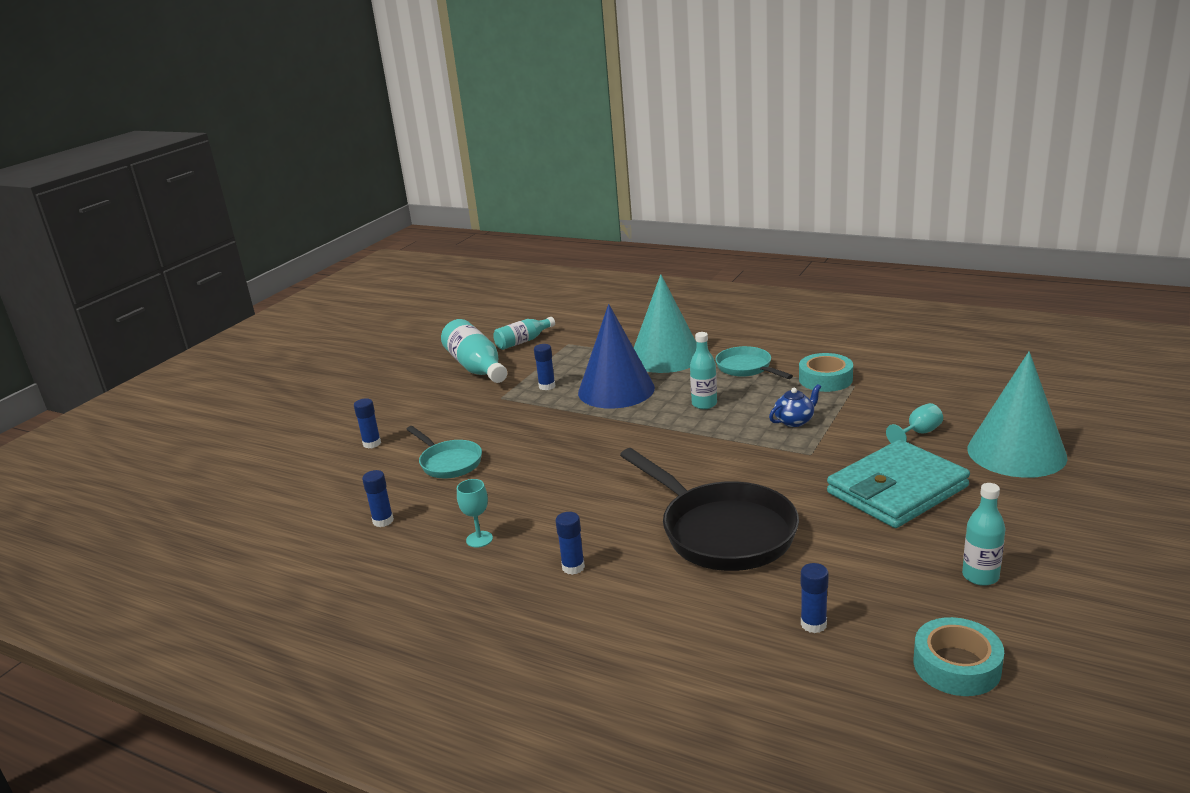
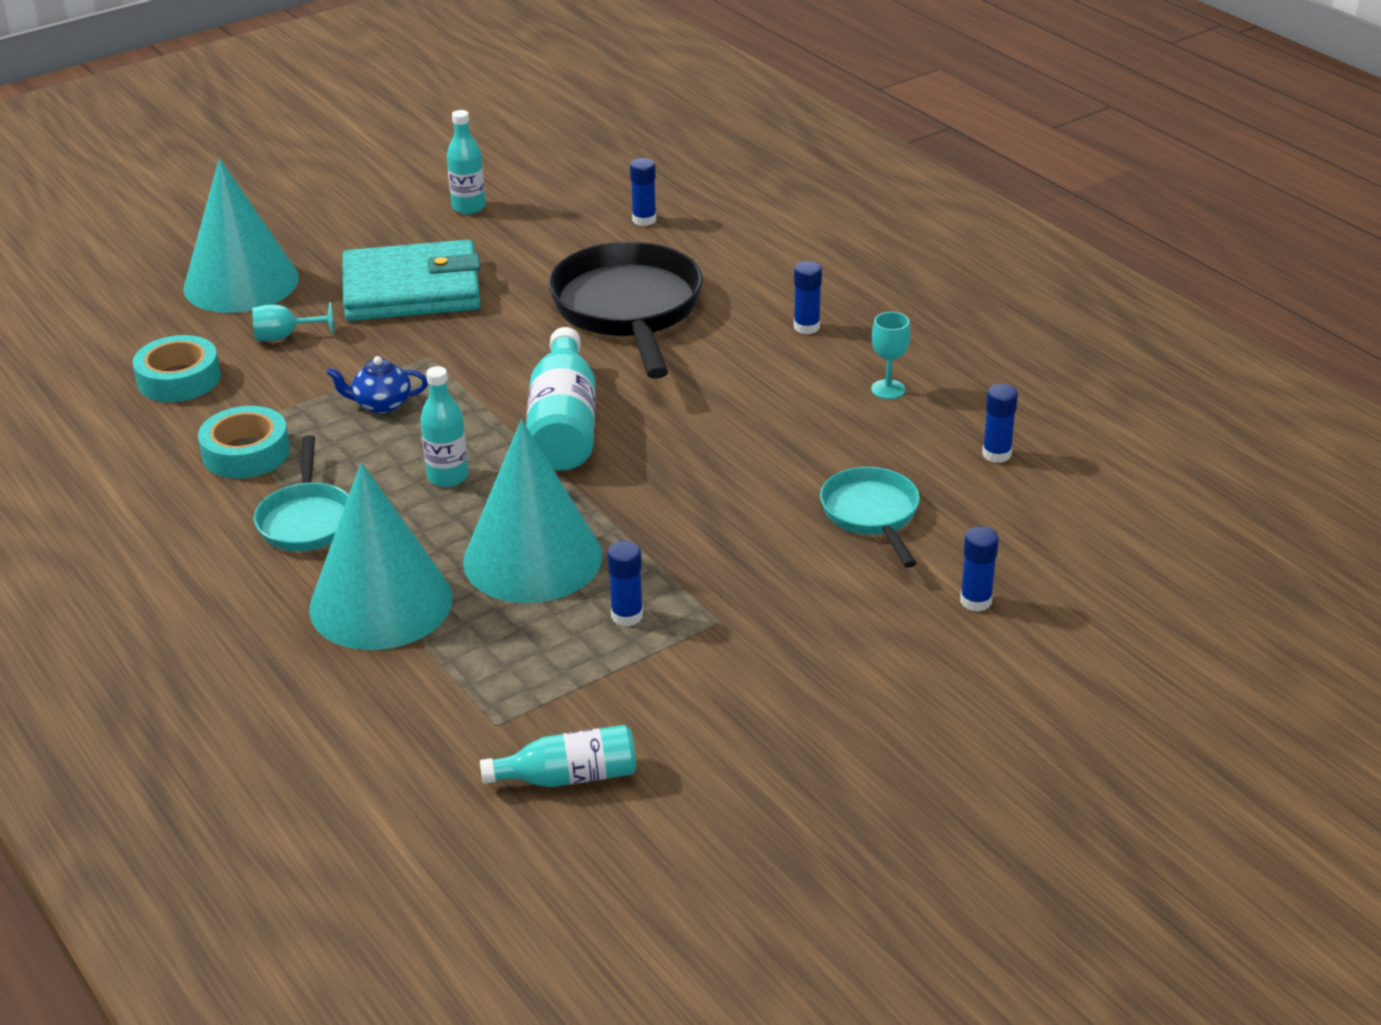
camera: 155 degrees left, 10 degrees up
(476, 367) = (710, 729): turquoise bottle -> turquoise bottle (563, 425)
(616, 390) = (532, 558): blue cone -> turquoise cone
(956, 665) = (579, 170): turquoise tape -> turquoise tape (179, 379)

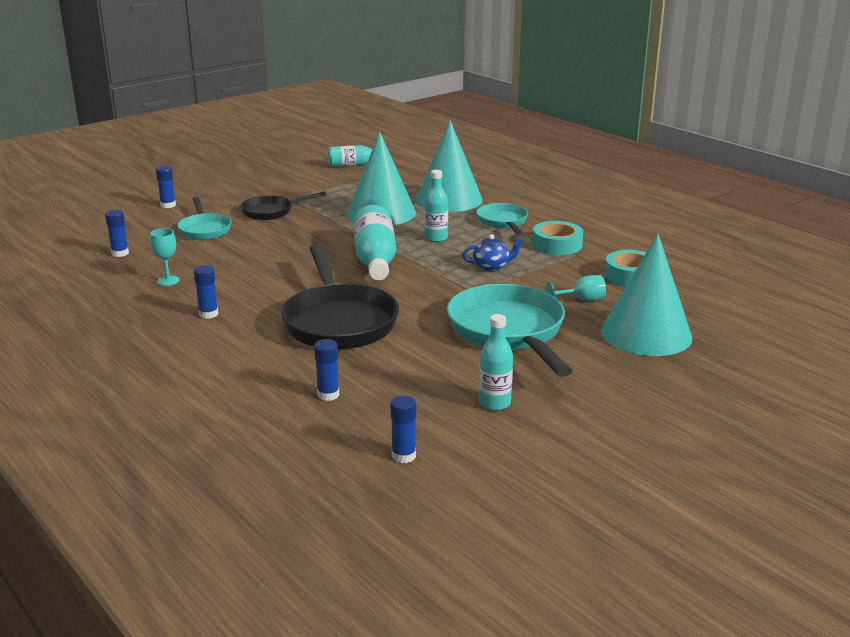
camera: 175 degrees right, 10 degrees down
(412, 289) = (509, 332): turquoise wallet -> turquoise pan
(627, 616) = (333, 198): blue glue stick -> blue glue stick (403, 456)
(754, 570) = (271, 212): none -> black pan

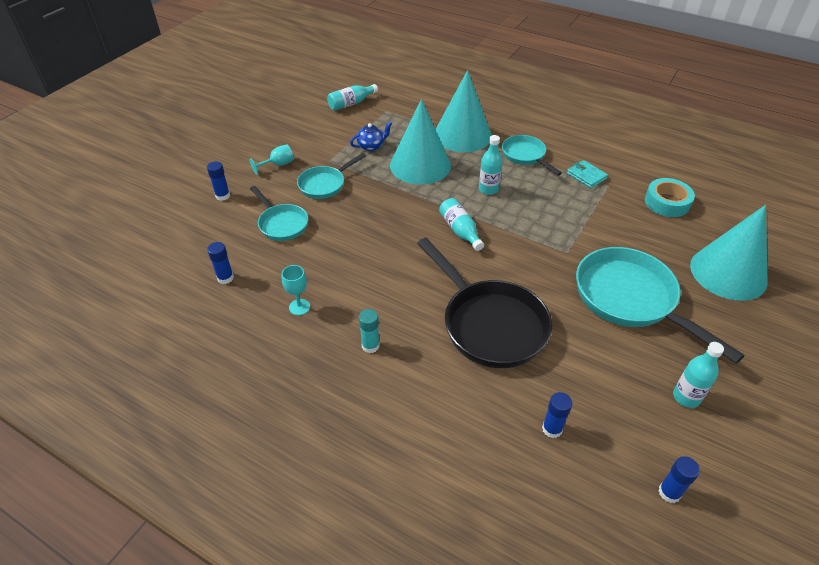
camera: 20 degrees left, 20 degrees up
(208, 314) = (370, 346): blue glue stick -> turquoise glue stick
(271, 212) = (325, 184): black pan -> turquoise pan
(375, 260) = (460, 231): turquoise bottle -> turquoise bottle, size x0.61
(491, 267) = (558, 217): blue teapot -> blue teapot (371, 146)
(557, 245) = (586, 176): turquoise tape -> turquoise wallet
(581, 300) = (654, 243): turquoise goblet -> turquoise goblet (278, 165)

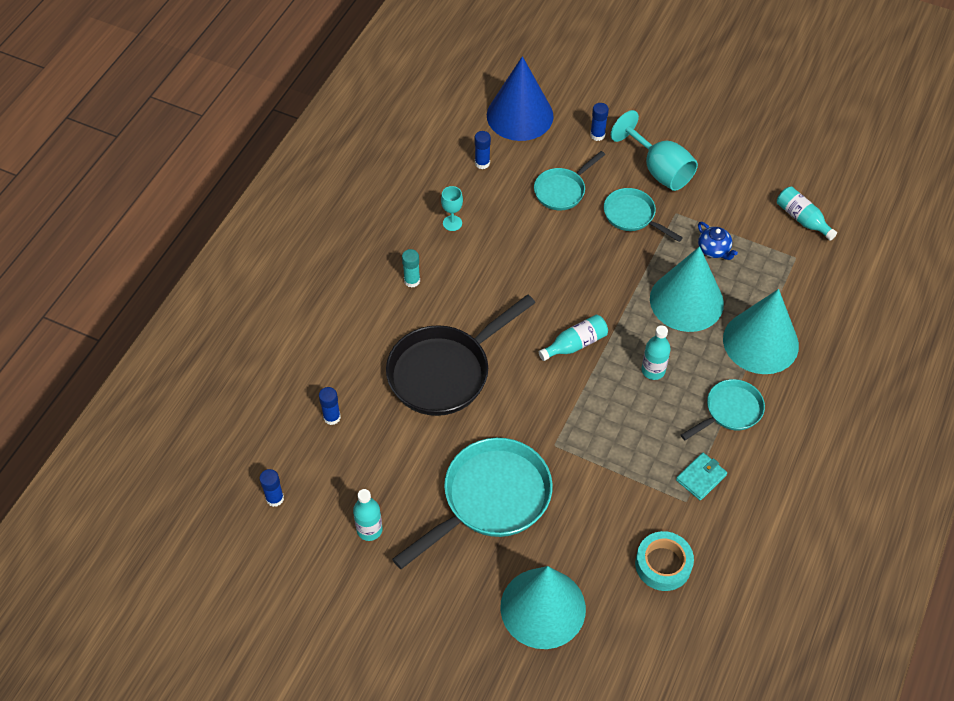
camera: 85 degrees right, 10 degrees up
(172, 245) = (520, 115): none -> blue cone
(278, 165) = (659, 169): turquoise goblet -> turquoise goblet, size x1.94

